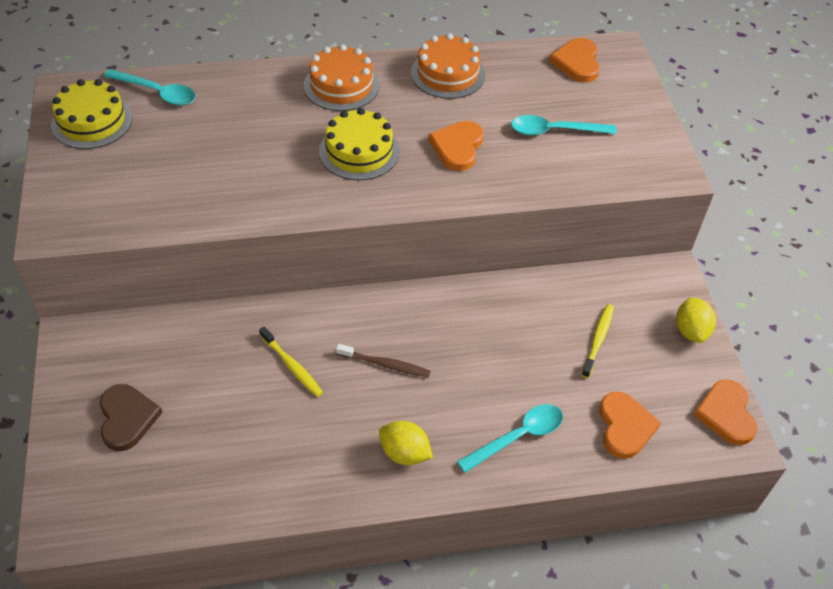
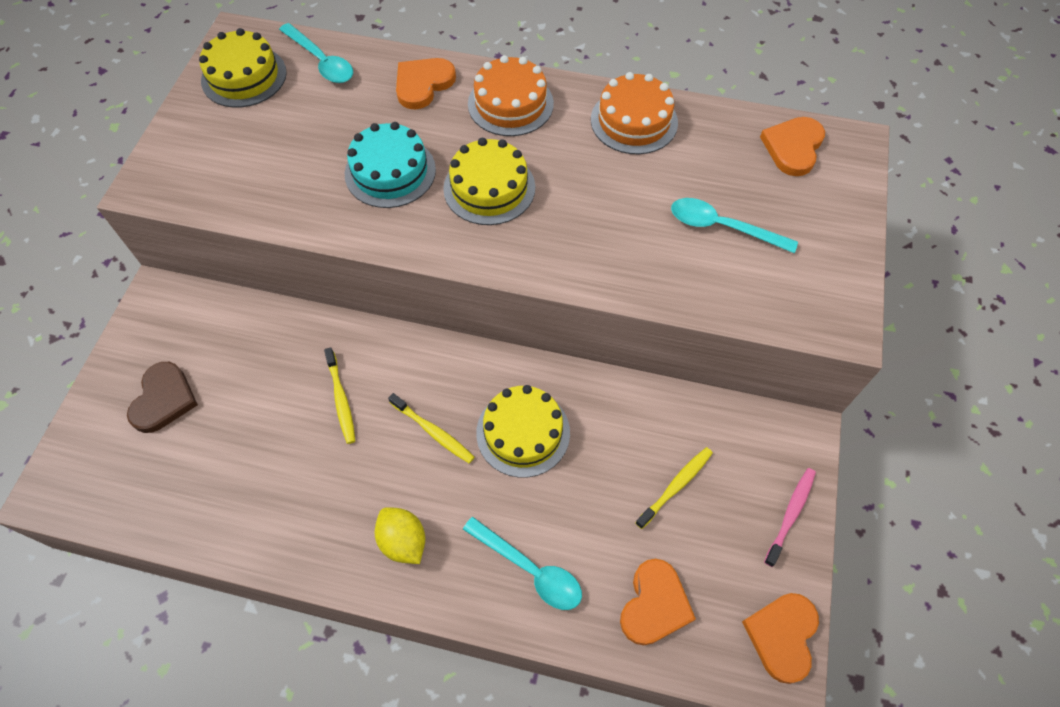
camera: 25 degrees right, 10 degrees up
(269, 161) = (390, 172): none -> turquoise cake
(385, 364) = (433, 432): brown toothbrush -> yellow toothbrush
(457, 147) = (599, 215): orange heart -> orange heart (423, 84)
(459, 341) = (523, 432): none -> yellow cake
(518, 437) = (530, 569): turquoise spoon -> turquoise spoon turned 45 degrees clockwise
(691, 330) = (790, 514): yellow lemon -> pink toothbrush

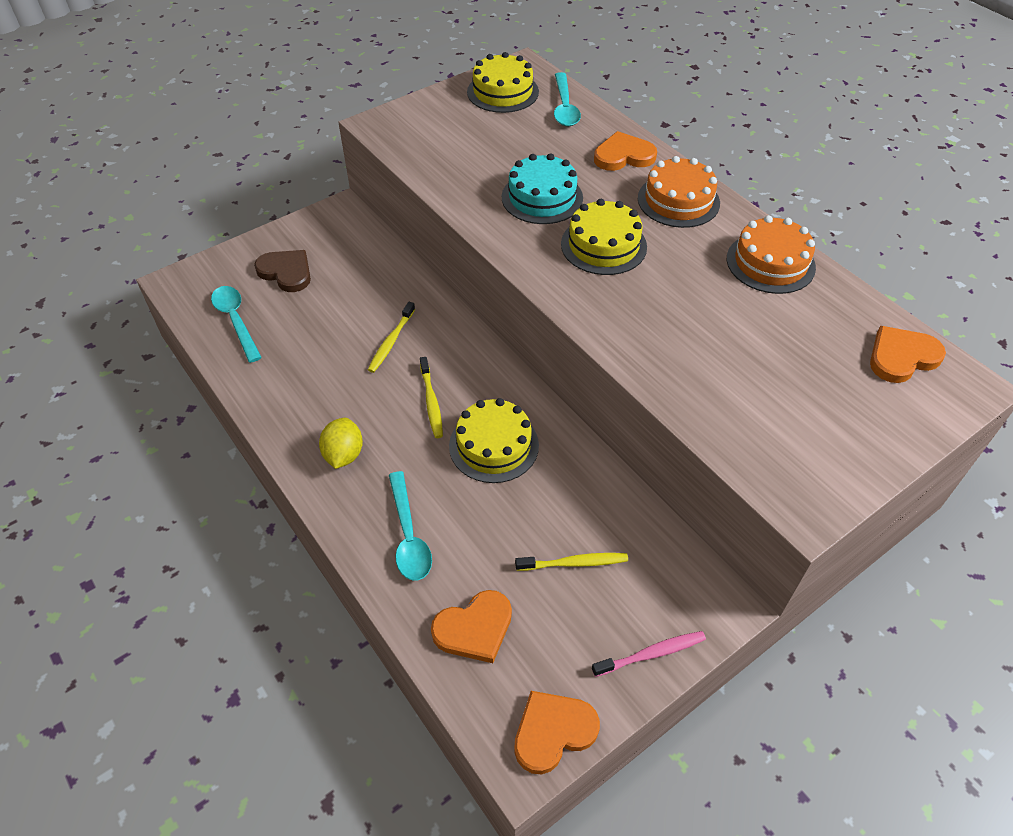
camera: 40 degrees right, 10 degrees down
(163, 399) = (286, 272): brown heart -> brown heart turned 105 degrees counterclockwise
(722, 227) = (769, 375): turquoise spoon -> turquoise spoon (236, 321)

